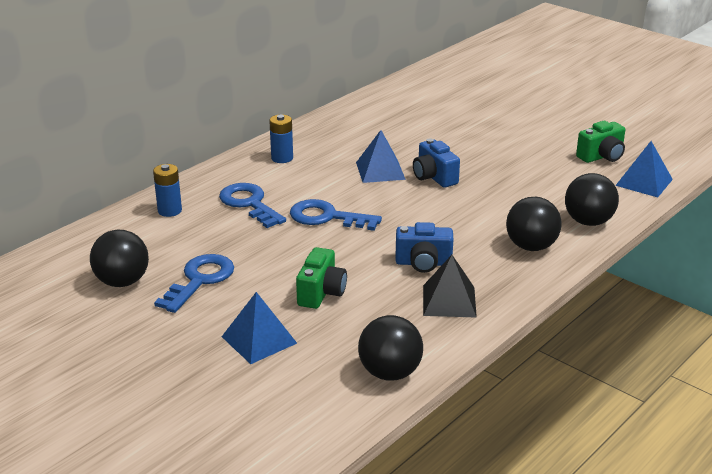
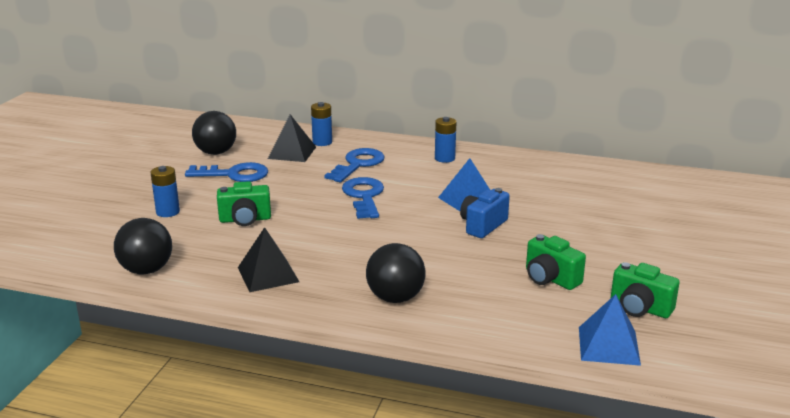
camera: 65 degrees right, 5 degrees down
(178, 234) = (292, 152): none -> black pyramid
(259, 340) = (168, 212): blue pyramid -> blue battery
(423, 263) = (322, 251): blue camera -> none
(541, 175) = (550, 279): none -> green camera
(588, 222) = (476, 322): black ball -> none

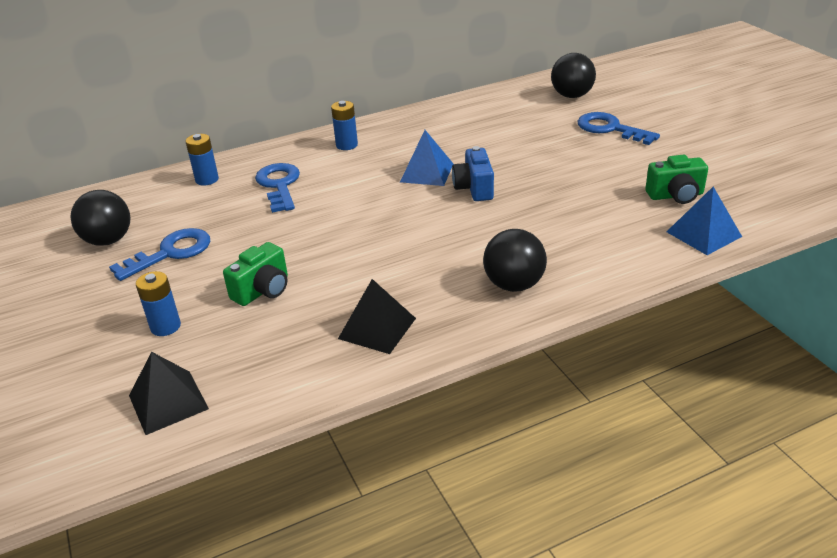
camera: 40 degrees left, 10 degrees up
(146, 270) = (251, 396): black ball -> black ball (572, 96)
(292, 152) = (193, 203): black pyramid -> black pyramid (168, 402)
(364, 196) = (336, 212): blue key -> blue key (610, 129)
(550, 279) = (589, 205): green camera -> none

